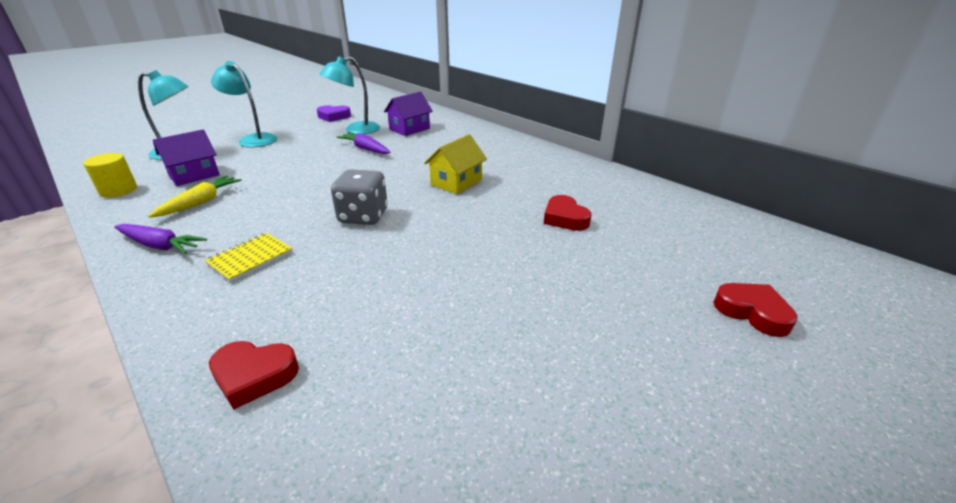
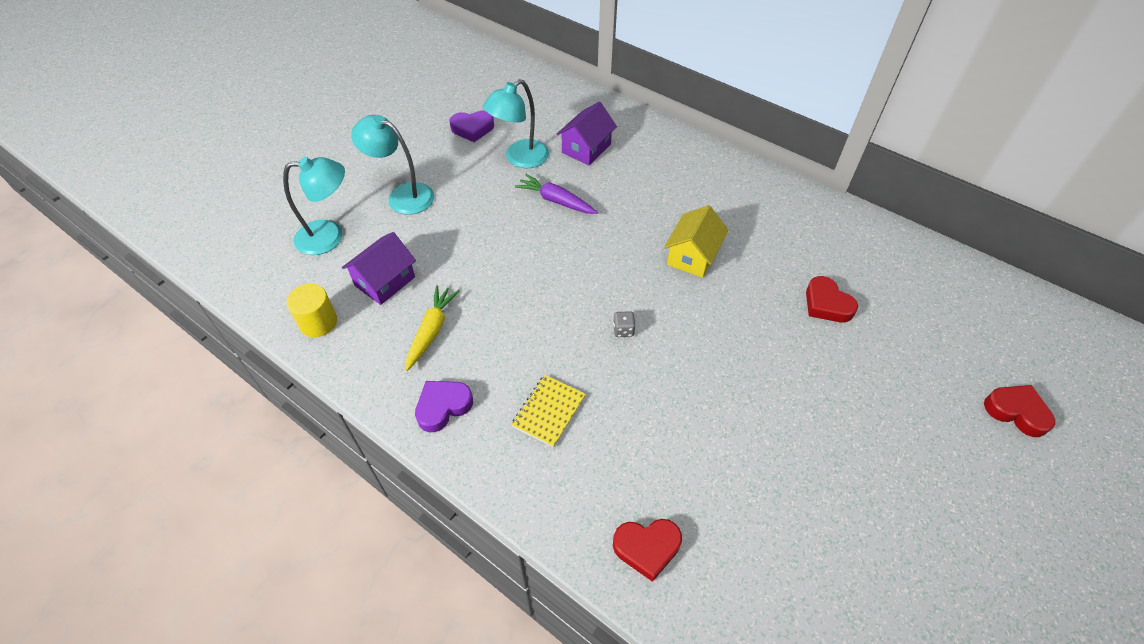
camera: 10 degrees left, 20 degrees up
(160, 245) = (443, 407): purple carrot -> purple heart
(363, 216) = (623, 330): grey dice -> grey dice, size x0.44

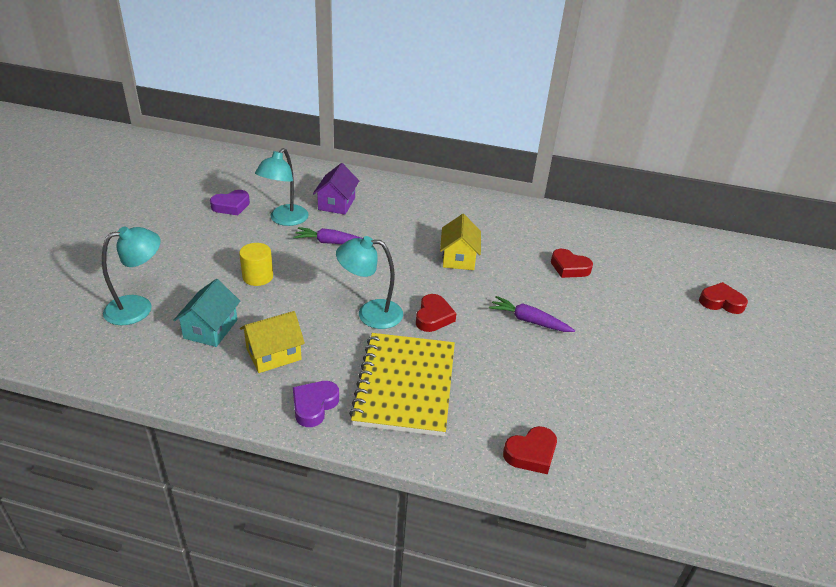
camera: 25 degrees left, 15 degrees down
(318, 322) = (162, 373): yellow cylinder -> yellow cylinder (258, 277)
(385, 281) = (211, 329): purple house -> turquoise house
(402, 195) = (193, 264): turquoise lamp -> turquoise lamp (370, 313)
(431, 330) = (274, 354): yellow carrot -> yellow house
(548, 411) = (405, 385): yellow notebook -> yellow notebook, size x2.13
(623, 330) = (433, 317): grey dice -> red heart
(735, 367) = (528, 321): none -> purple carrot

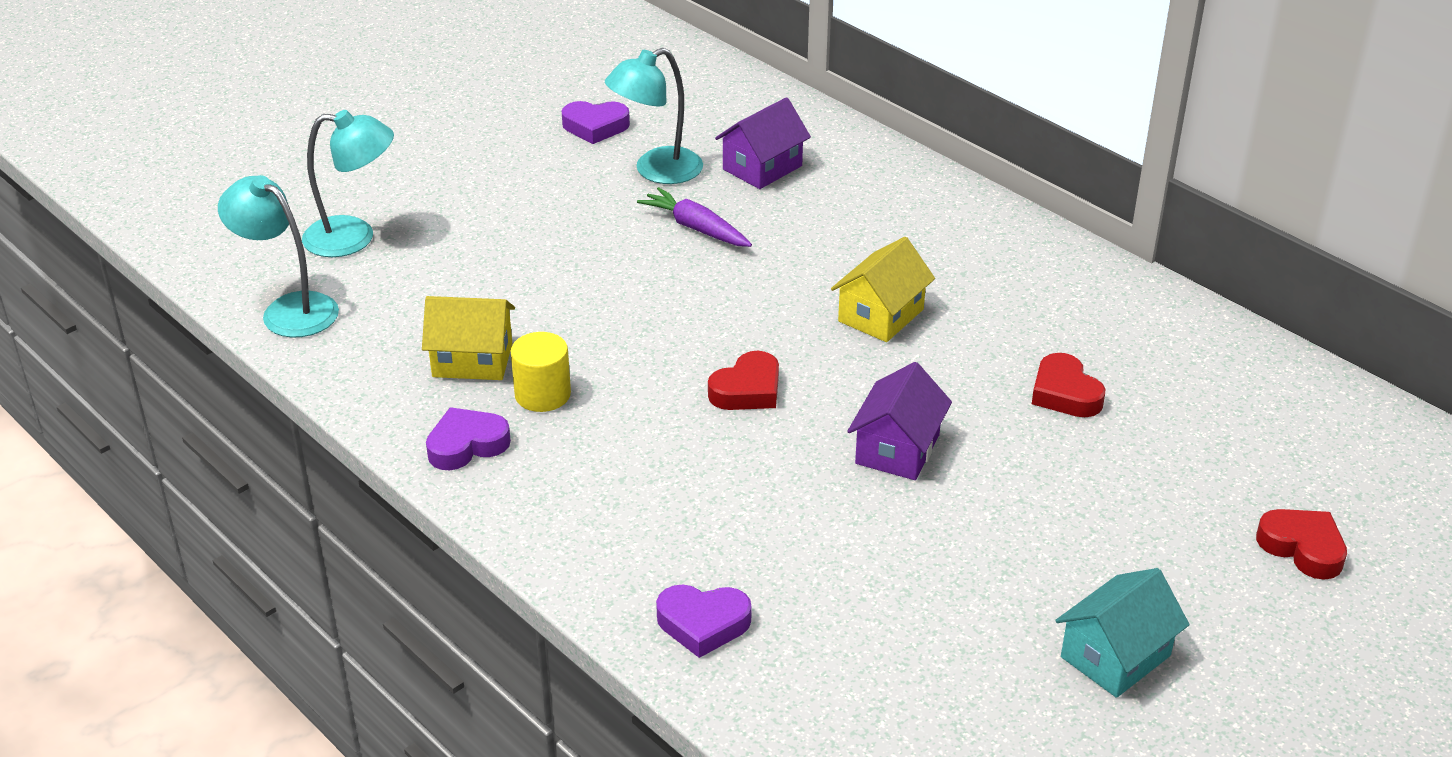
camera: 35 degrees right, 0 degrees up
(211, 329) = (420, 298): turquoise house -> turquoise house (1115, 656)
(258, 277) = (543, 246): yellow cylinder -> yellow cylinder (542, 394)
(370, 313) = (656, 352): turquoise lamp -> turquoise lamp (289, 309)
(405, 385) = (612, 467): yellow notebook -> none
(528, 321) = (897, 449): purple carrot -> purple house
(531, 453) = (703, 624): red heart -> purple heart

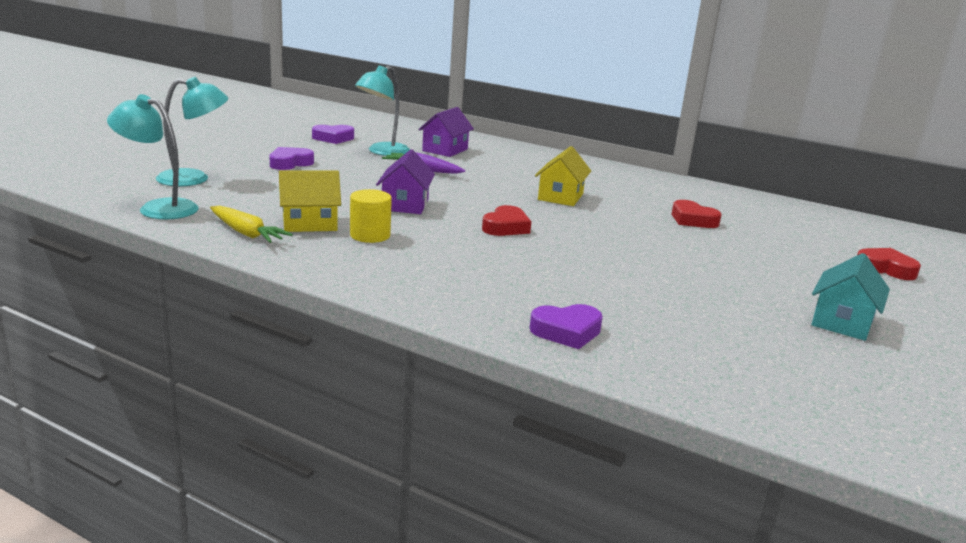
camera: 20 degrees left, 15 degrees down
(383, 377) = (246, 233): none -> yellow carrot
(467, 445) = (329, 260): purple heart -> purple heart (290, 163)
(897, 449) = (620, 245): purple house -> purple house (405, 204)

